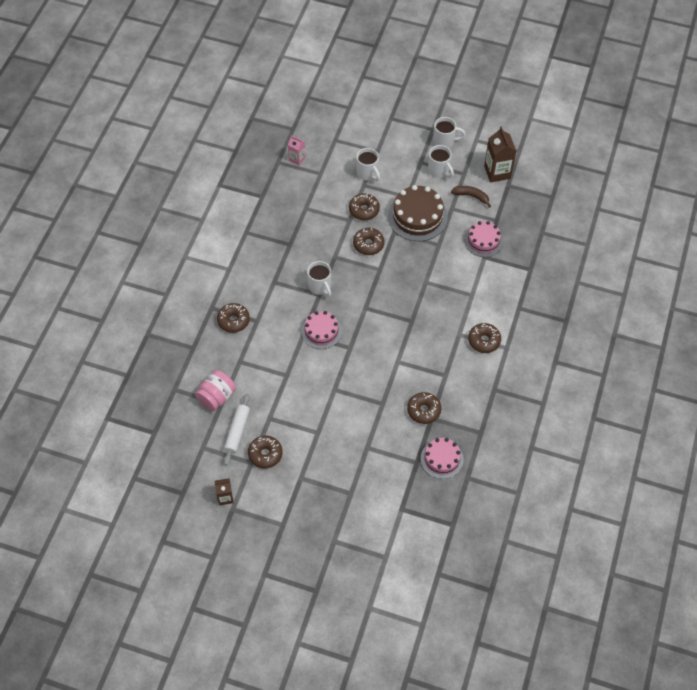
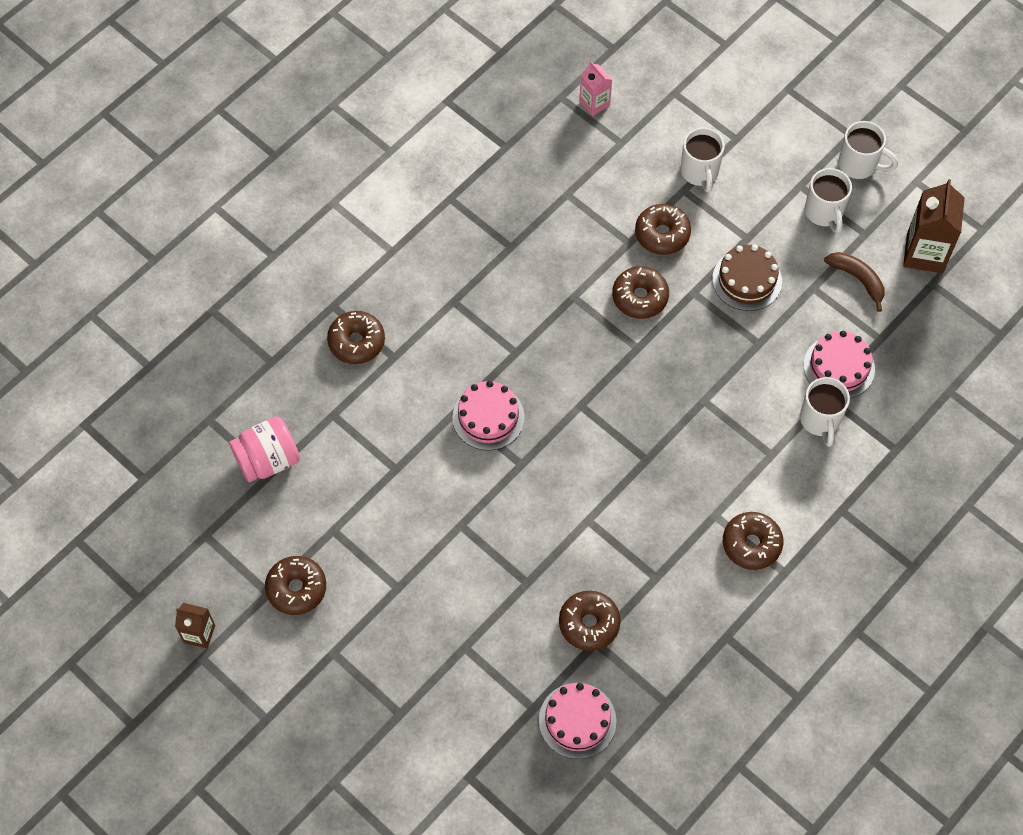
camera: 25 degrees right, 5 degrees up
(237, 431) = (271, 531): white rolling pin -> none
(320, 287) = (523, 339): white mug -> white mug (820, 420)
(417, 216) = (747, 280): brown cake -> brown cake, size x0.64

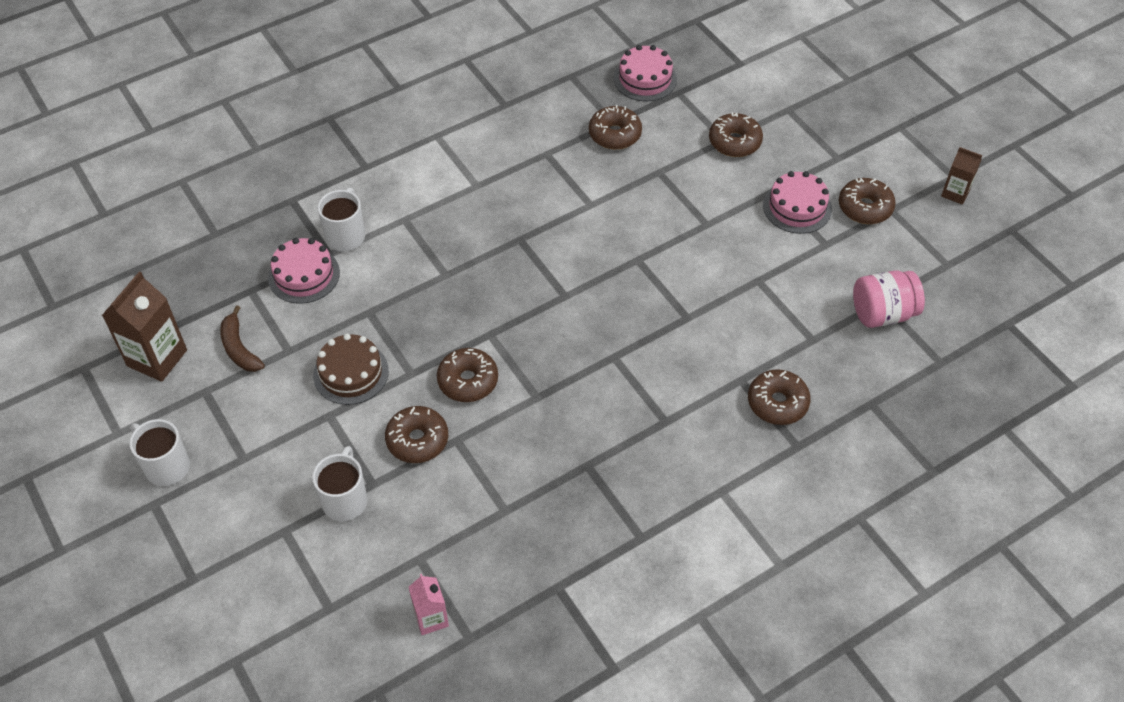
camera: 165 degrees left, 10 degrees down
(488, 417) = (658, 304): pink cake -> pink cake (797, 207)
(751, 544) = (455, 159): brown donut -> brown donut (734, 142)
(824, 212) = (234, 423): white mug -> none

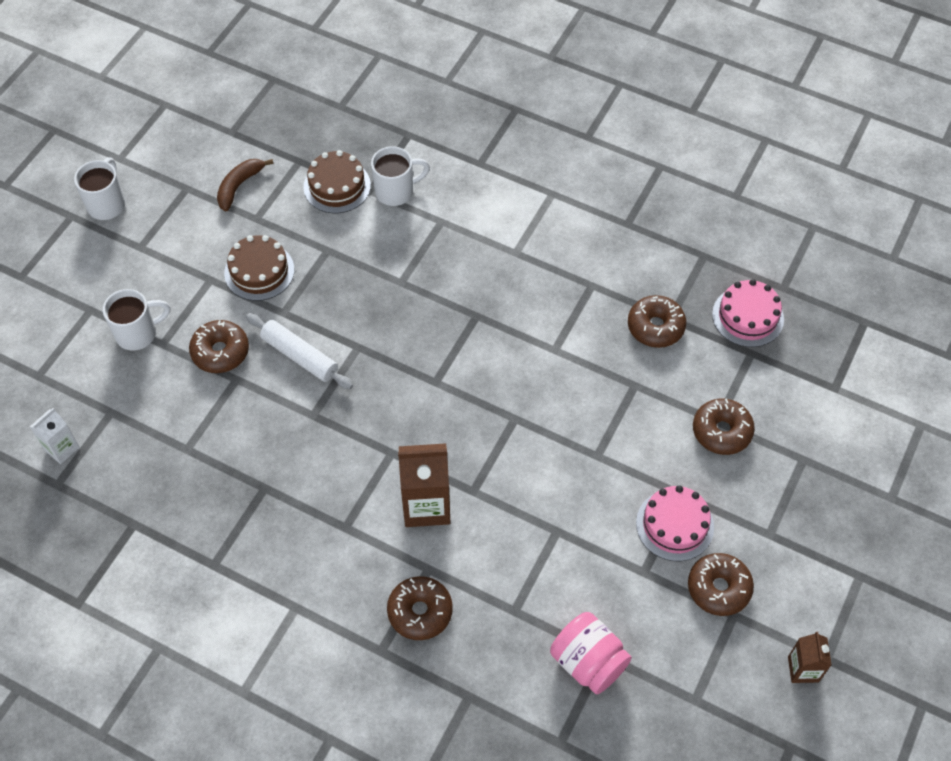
camera: 60 degrees right, 5 degrees up
(157, 358) = (199, 141): brown carton -> brown carton (426, 505)
(304, 275) = (337, 186): pink cake -> brown cake
(431, 618) = (61, 448): pink carton -> white carton
(468, 381) = (299, 356): brown donut -> white rolling pin

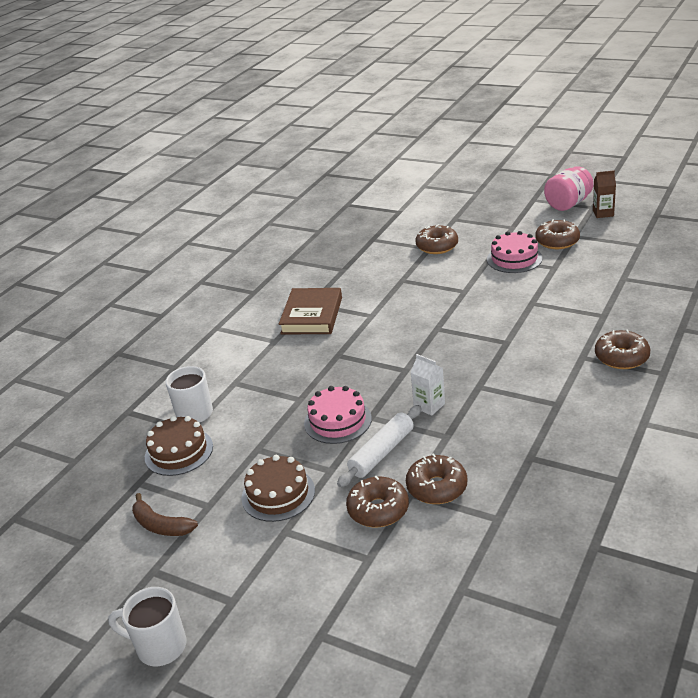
camera: 85 degrees left, 25 degrees down
(61, 448) = (515, 627): white carton -> white carton (429, 406)
(138, 333) = (355, 582): white mug -> none
(426, 505) = (525, 363): brown carton -> none
(563, 287) = (312, 315): none -> brown book
(588, 662) = (631, 283): pink jar -> pink jar (568, 204)
(655, 327) = (350, 275): brown donut -> brown donut (437, 487)
(748, 316) = (342, 242): pink cake -> pink cake (337, 421)

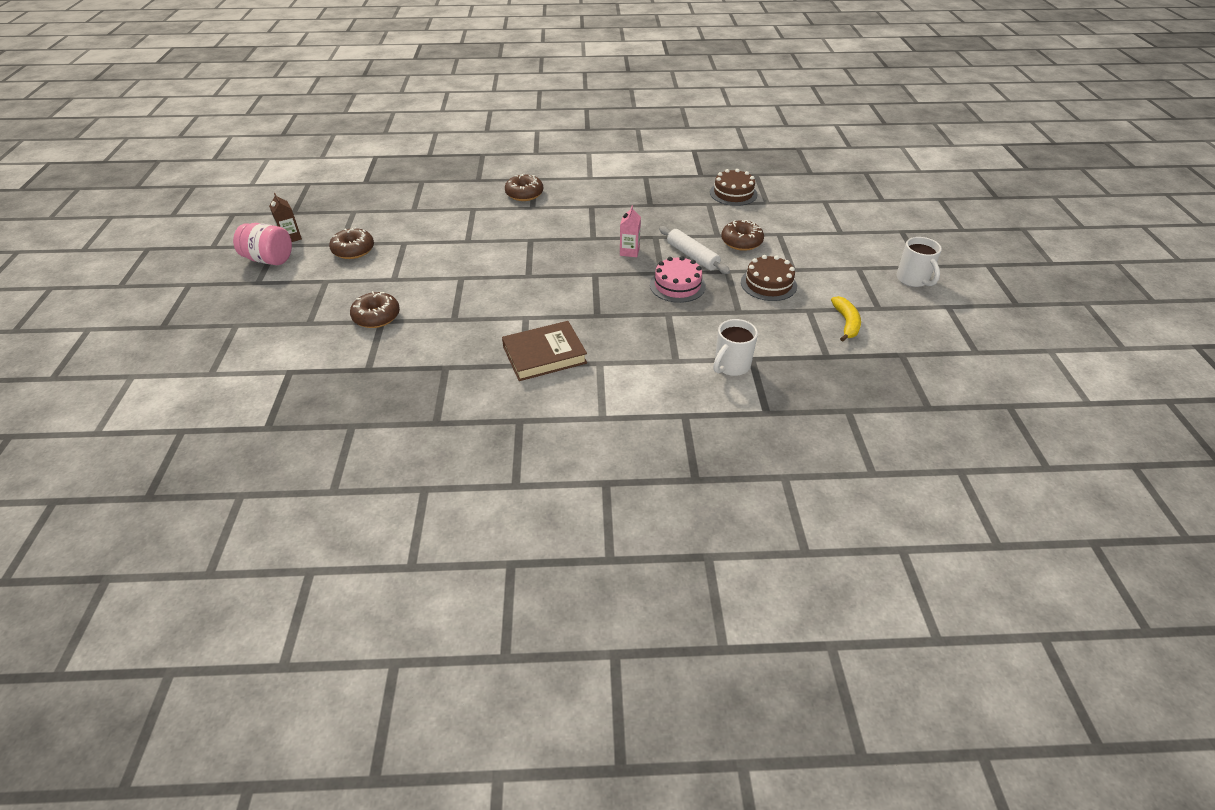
camera: 125 degrees left, 10 degrees up
(161, 525) = (846, 323): brown banana -> yellow banana
(179, 451) = (778, 351): brown cake -> brown cake (733, 193)
(382, 452) = (692, 256): white rolling pin -> white rolling pin turned 45 degrees clockwise
(429, 406) = (629, 251): white carton -> pink carton
(437, 487) = (704, 228): brown donut -> none
(514, 258) = (392, 265): pink cake -> none

